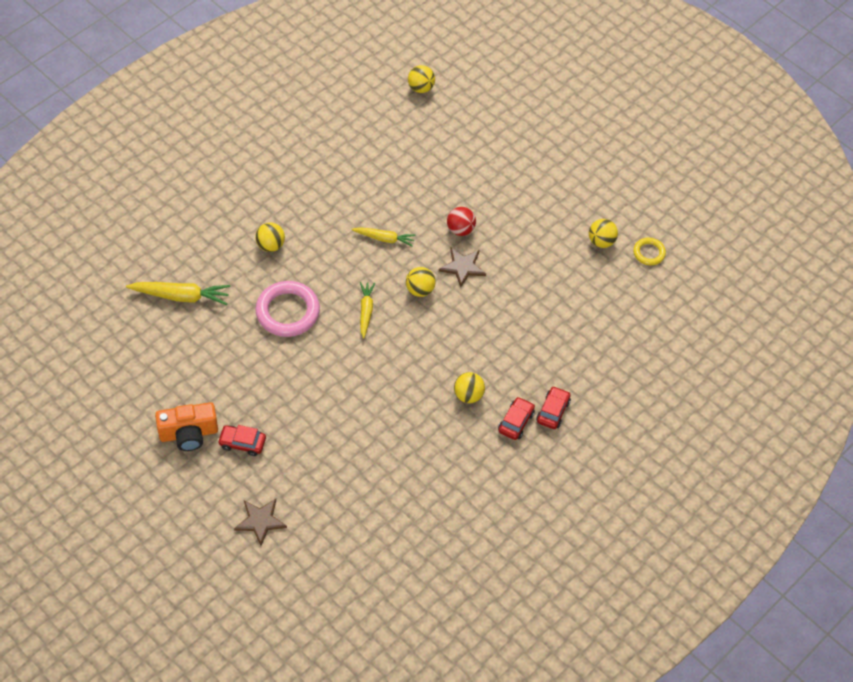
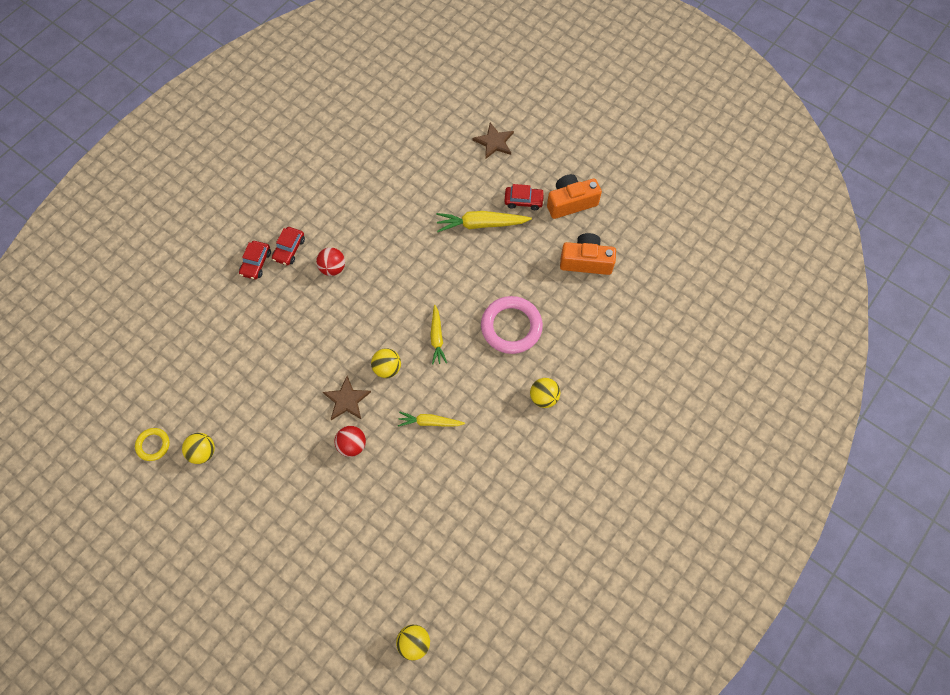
camera: 175 degrees right, 10 degrees up
(181, 296) = (616, 329): yellow carrot -> yellow carrot (481, 224)
(191, 366) = (586, 261): none -> orange camera
(468, 395) = (333, 268): yellow ball -> red ball

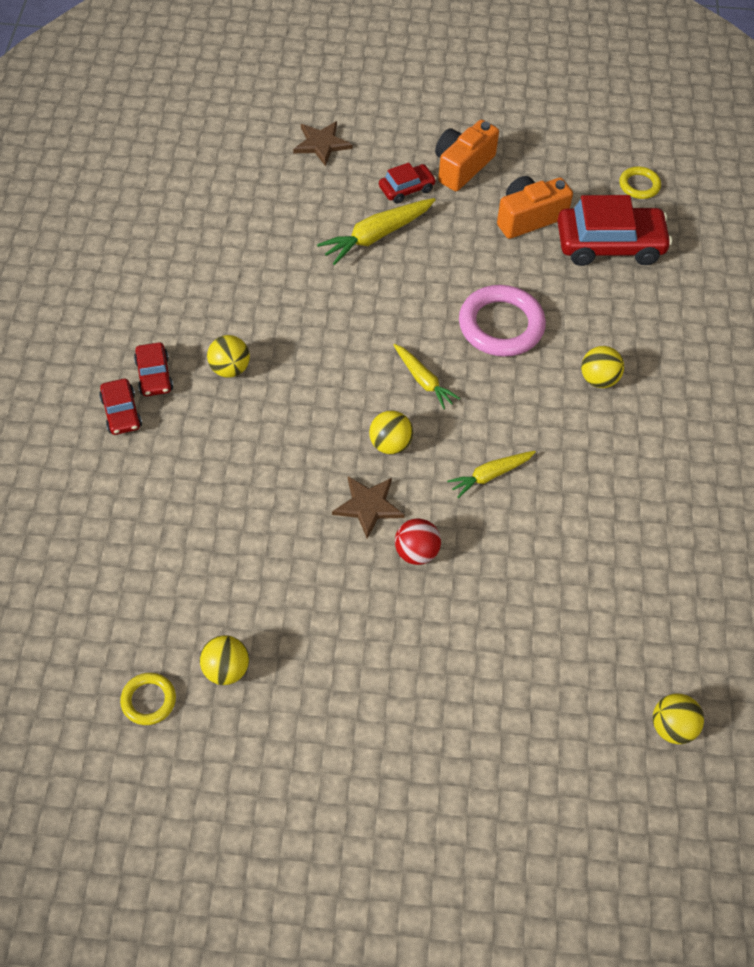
camera: 35 degrees left, 10 degrees down
(333, 268) = (230, 369): red ball -> yellow ball
(624, 308) = (610, 244): none -> red car
(678, 276) = (639, 185): none -> yellow ring

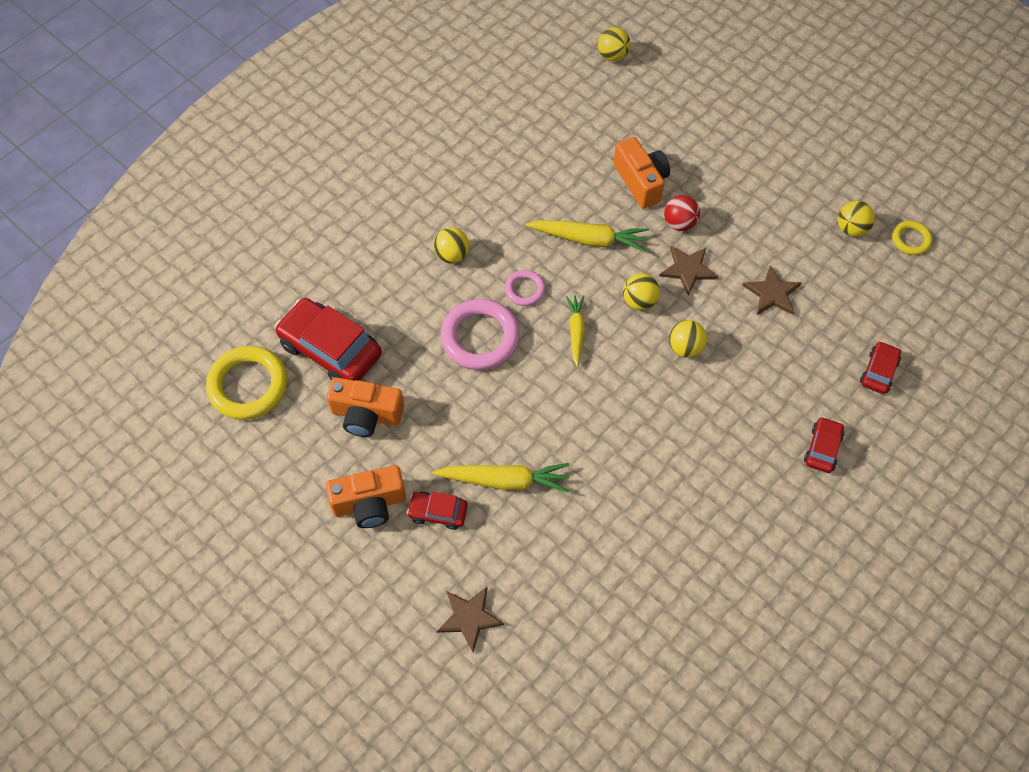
camera: 140 degrees left, 5 degrees up
(154, 375) = (778, 465): red car -> red car (878, 371)
(230, 369) = (714, 433): yellow ball -> yellow ball (685, 348)
(265, 534) = (772, 293): none -> brown star
(490, 475) = (589, 239): yellow carrot -> yellow carrot, size x1.56
(495, 575) = (641, 181): none -> orange camera
(503, 389) = (525, 290): none -> pink ring
(639, 185) = (248, 385): yellow ring -> yellow ring, size x1.91

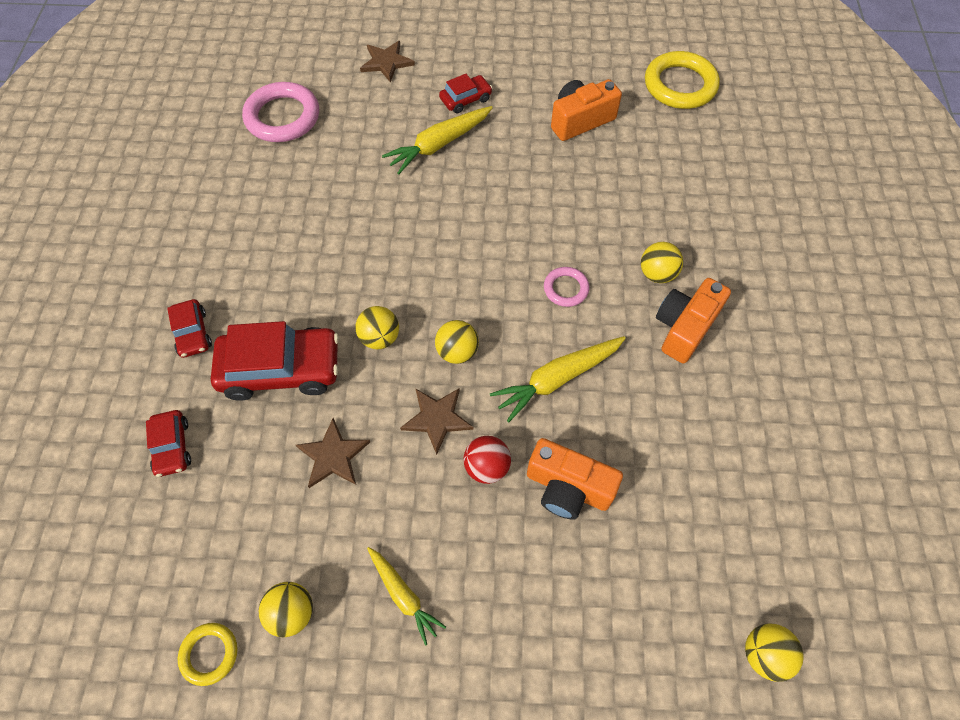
camera: 140 degrees right, 0 degrees up
(330, 349) = (657, 142): red car -> red car (281, 369)
(369, 504) = (516, 76): orange camera -> orange camera (684, 328)
(480, 337) = (560, 225): pink ring -> pink ring (282, 117)
(576, 332) = (487, 284): yellow carrot -> yellow carrot (403, 595)

